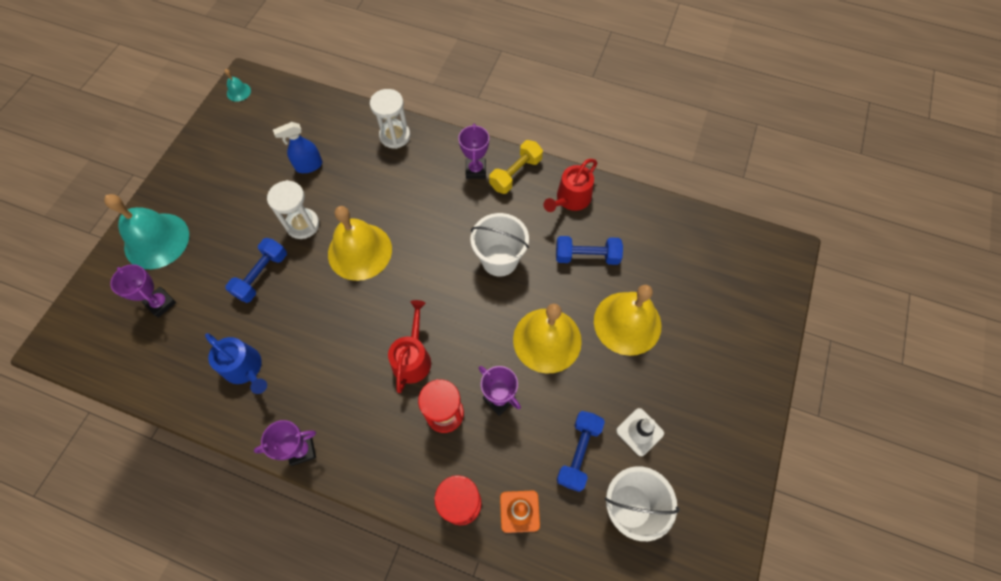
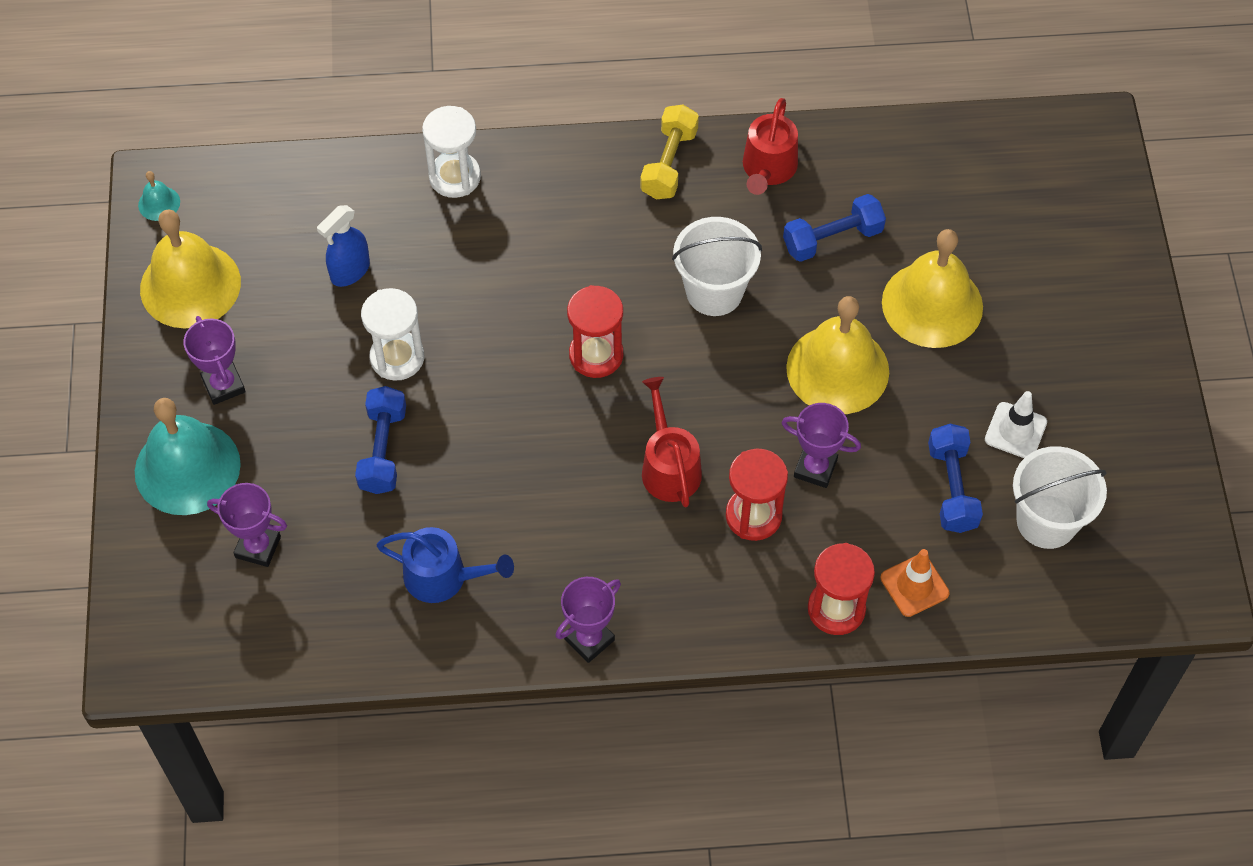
camera: 25 degrees left, 5 degrees down
(360, 251) = (506, 360): yellow bell -> yellow bell (190, 285)
(411, 269) = (596, 355): none -> red hourglass
(476, 170) = (607, 181): purple trophy -> purple trophy (223, 385)

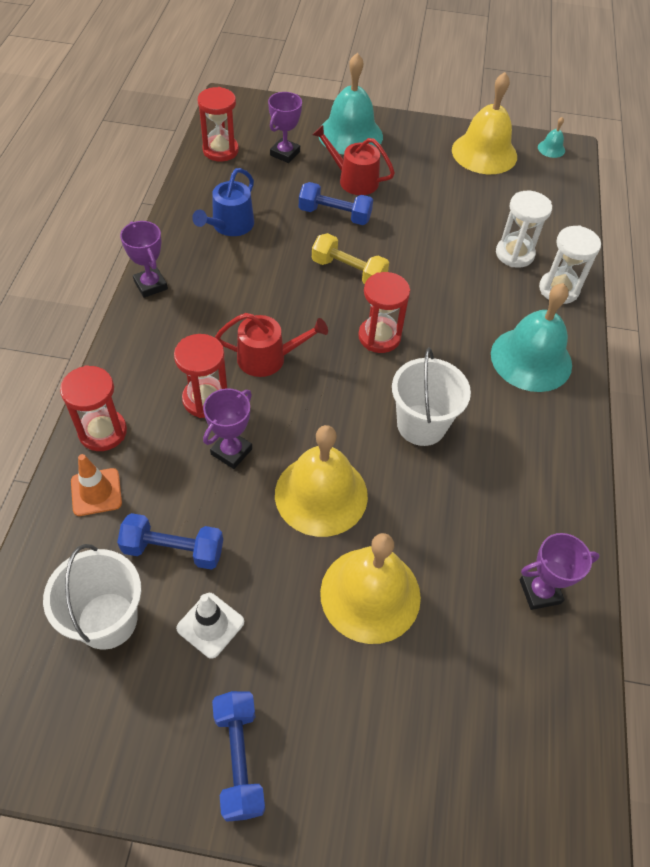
camera: 100 degrees right, 5 degrees down
(223, 385) = (405, 156): purple trophy -> purple trophy (540, 591)
(273, 640) = (220, 150): none -> red hourglass
(350, 271) = (482, 223): blue spray bottle -> none
(397, 357) = (405, 233): white hourglass -> white hourglass (514, 254)
(581, 197) = (531, 359): none -> turquoise bell
(669, 163) = (560, 425): yellow dumbbell -> yellow dumbbell (348, 271)
(768, 169) = (547, 498): red watering can -> red watering can (354, 180)
(832, 239) = (461, 529): blue dumbbell -> blue dumbbell (239, 759)

